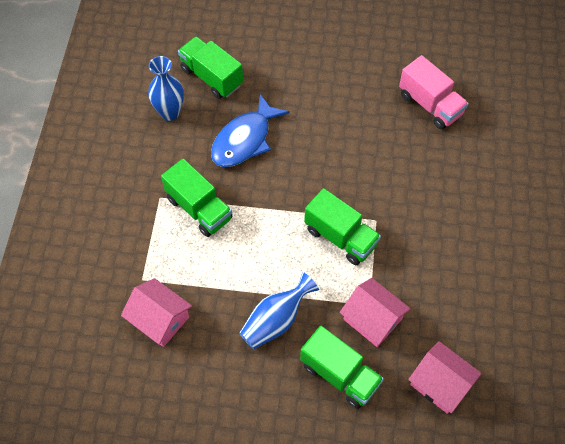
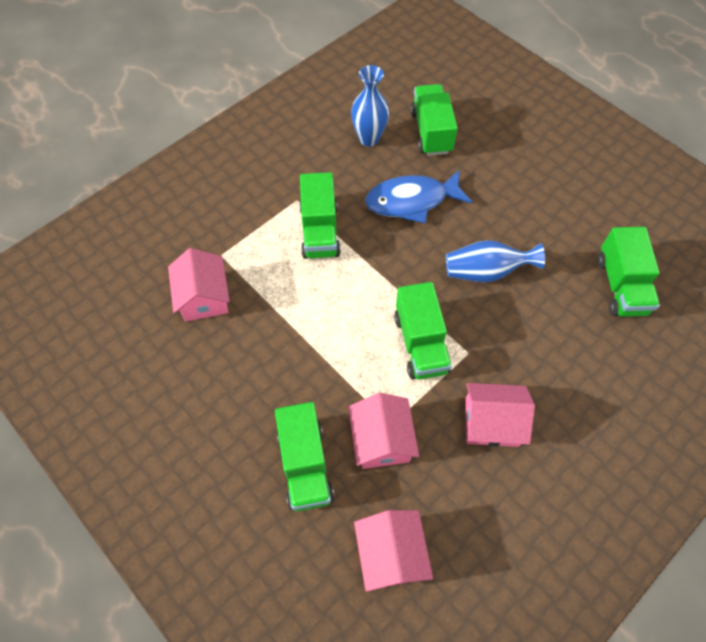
camera: 40 degrees right, 0 degrees up
(276, 320) = (295, 372): blue vase -> blue vase (485, 272)
(428, 254) = (491, 422): none -> pink house
(430, 105) = (621, 286): pink truck -> green truck

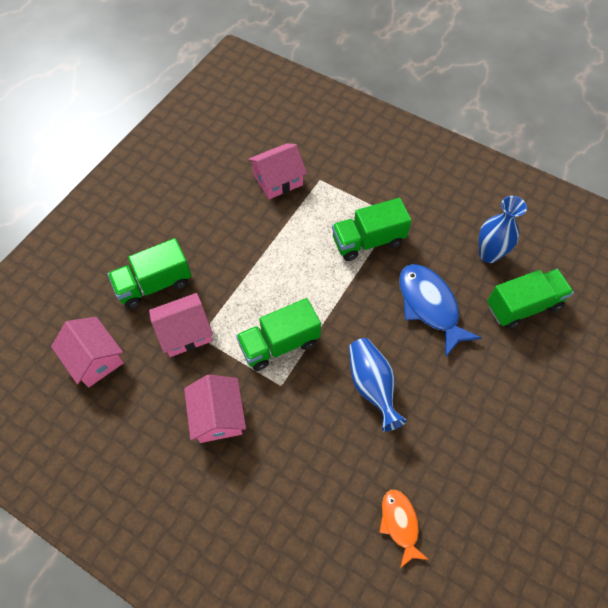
camera: 75 degrees right, 0 degrees up
(391, 554) = (95, 359): pink house -> pink house turned 75 degrees clockwise
(621, 286) = (400, 524): green truck -> orange fish

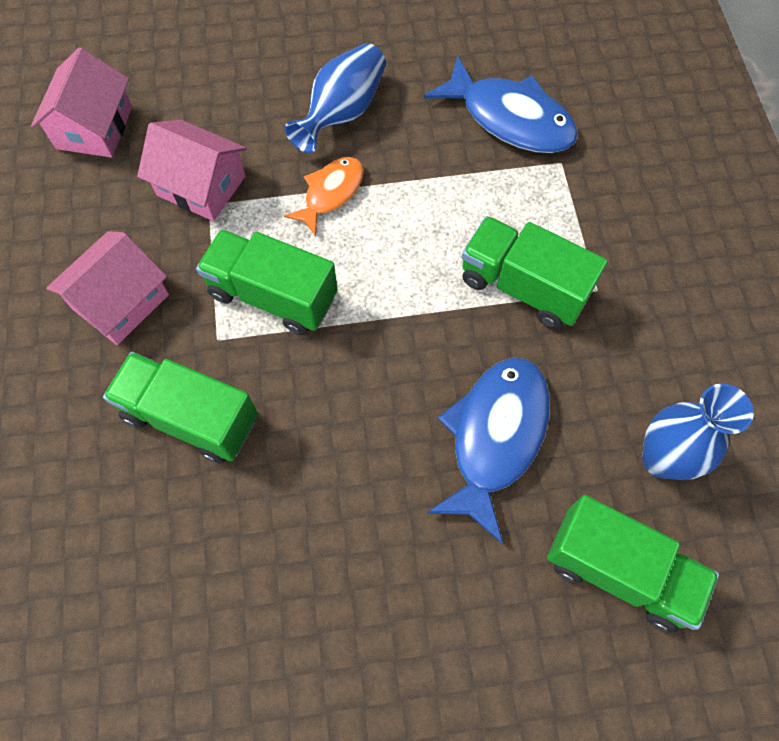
camera: 50 degrees right, 5 degrees up
(154, 284) = (237, 108): green truck -> green truck (191, 417)
(278, 180) = (510, 118): pink house -> blue fish
(372, 386) = (305, 448): blue vase -> blue vase (342, 112)
(400, 524) = (133, 624): orange fish -> orange fish (331, 193)

